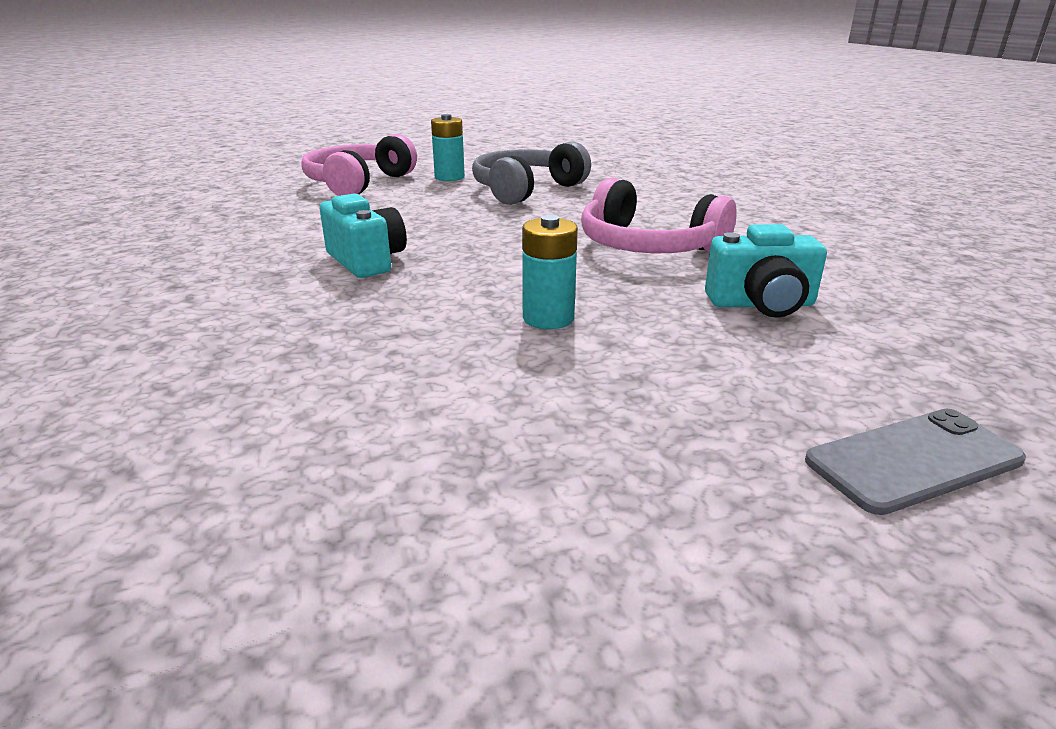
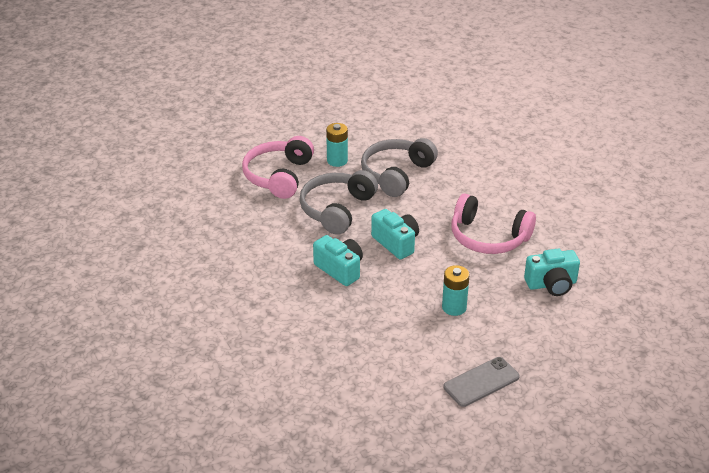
camera: 10 degrees left, 10 degrees up
(414, 210) = (336, 209): none -> grey headphones
(484, 242) = (396, 243): none -> turquoise camera
(913, 460) = (606, 371): grey phone -> grey phone (481, 382)

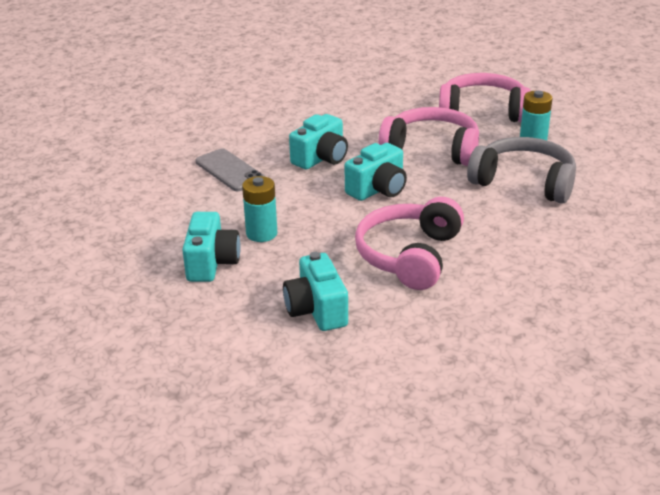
camera: 85 degrees right, 5 degrees down
(336, 209) = (432, 149): grey headphones -> pink headphones
(481, 382) = (130, 256): grey phone -> grey phone (230, 170)
(493, 335) = (211, 263): none -> turquoise camera

